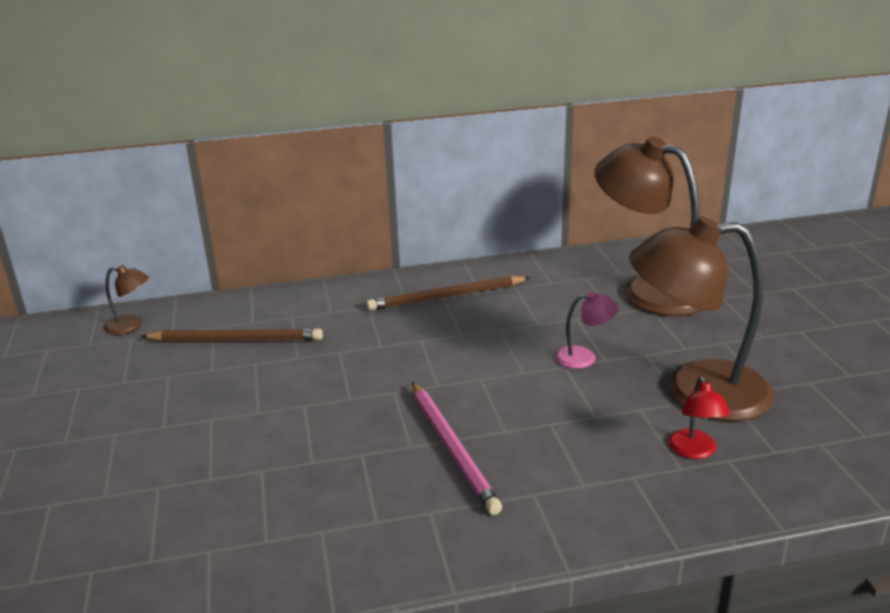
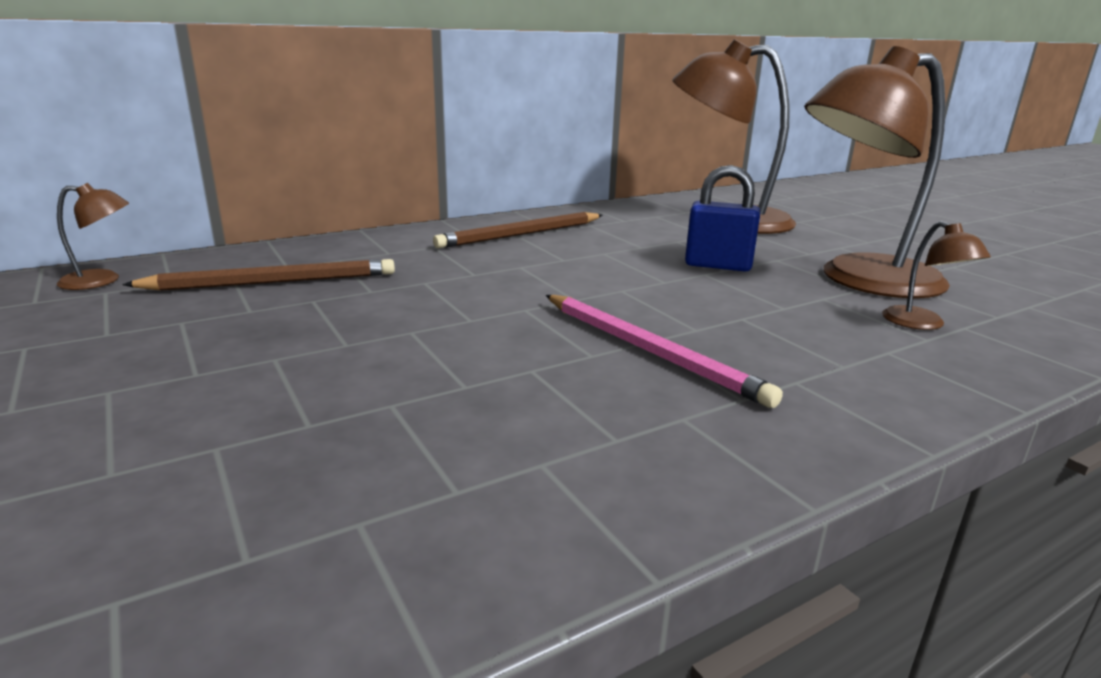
camera: 20 degrees left, 5 degrees down
(584, 357) = (718, 265): pink lamp -> blue padlock
(694, 451) = (922, 324): red lamp -> brown lamp

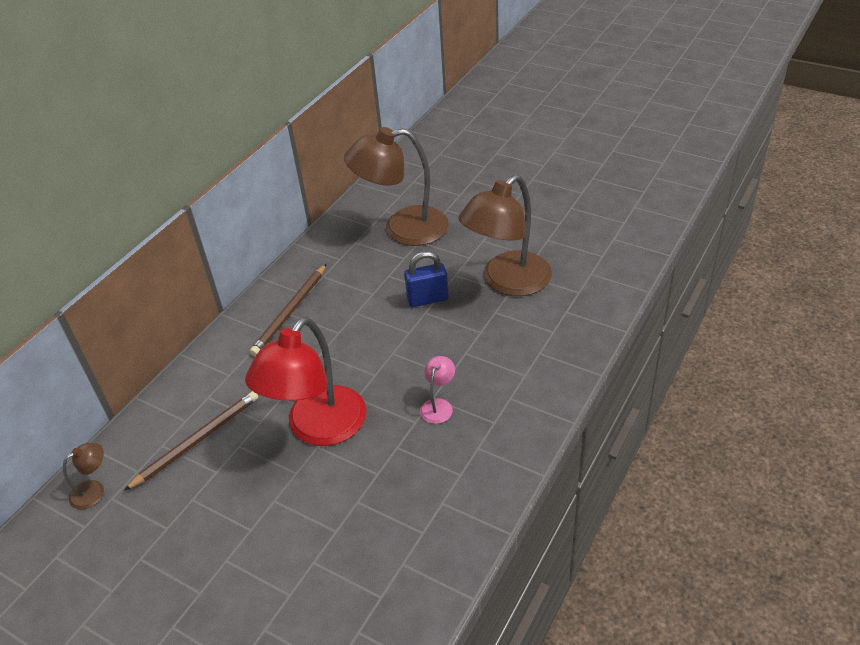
camera: 25 degrees left, 20 degrees up
(434, 317) = (318, 429): none -> red lamp
(649, 351) = (438, 405): pink pencil -> pink lamp
(922, 324) = (547, 318): brown lamp -> none

